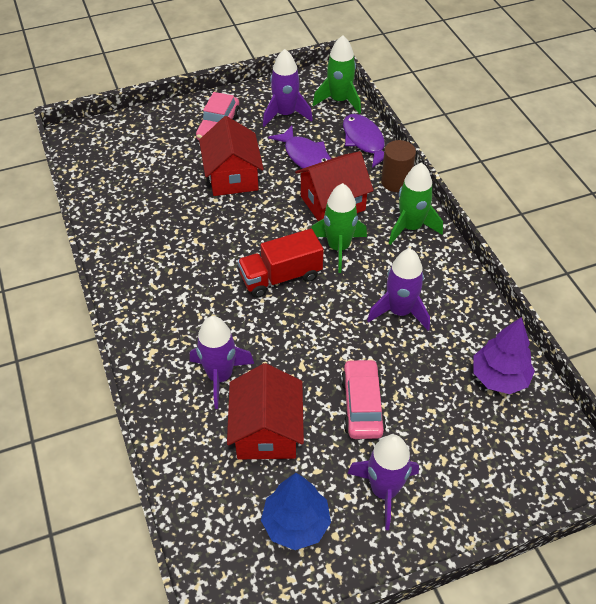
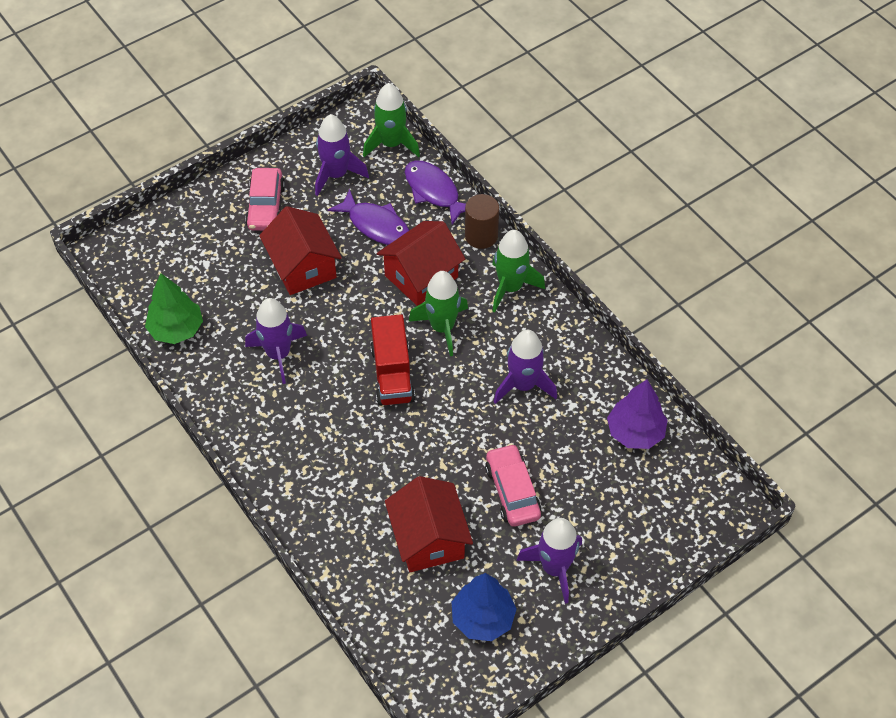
camera: 15 degrees left, 5 degrees up
(108, 204) = (176, 329): none -> green tree
(220, 376) = (365, 495): purple rocket -> purple rocket (278, 354)
(281, 277) = (392, 374): red truck -> red truck turned 60 degrees counterclockwise

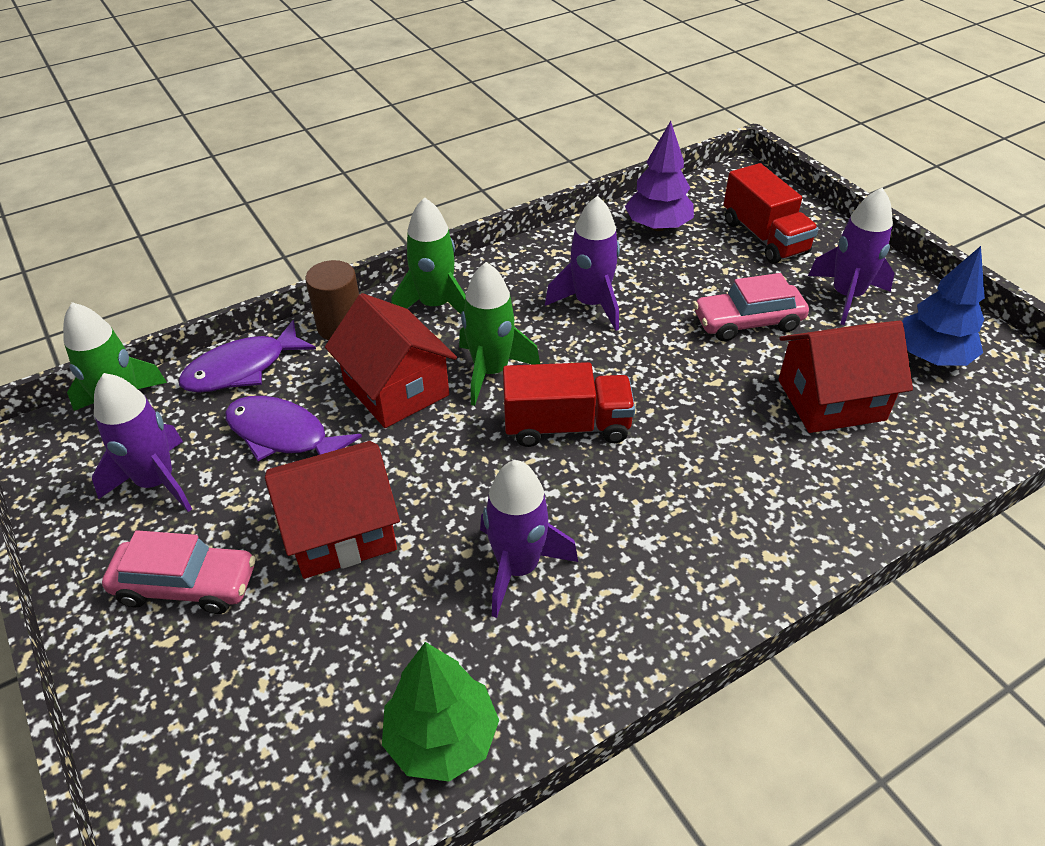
camera: 85 degrees left, 10 degrees down
(376, 225) = (283, 435): purple fish -> purple fish turned 105 degrees counterclockwise
(632, 514) = (764, 237): none -> red truck

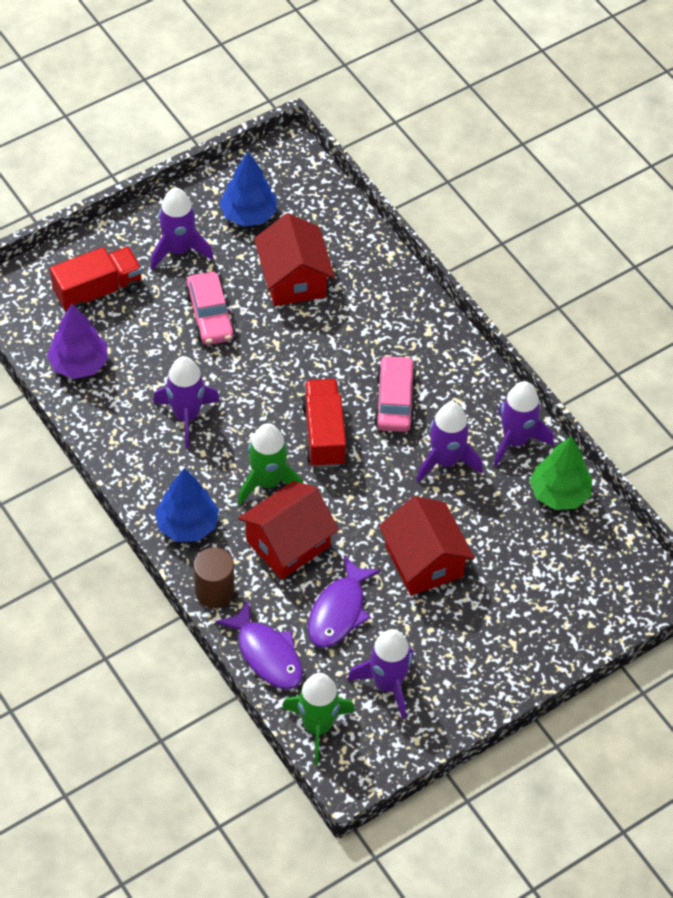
camera: 95 degrees left, 10 degrees up
(186, 585) = (472, 643): pink car -> pink car (394, 401)
(435, 305) = (187, 525): green rocket -> blue tree
(557, 672) = (515, 440): none -> purple rocket

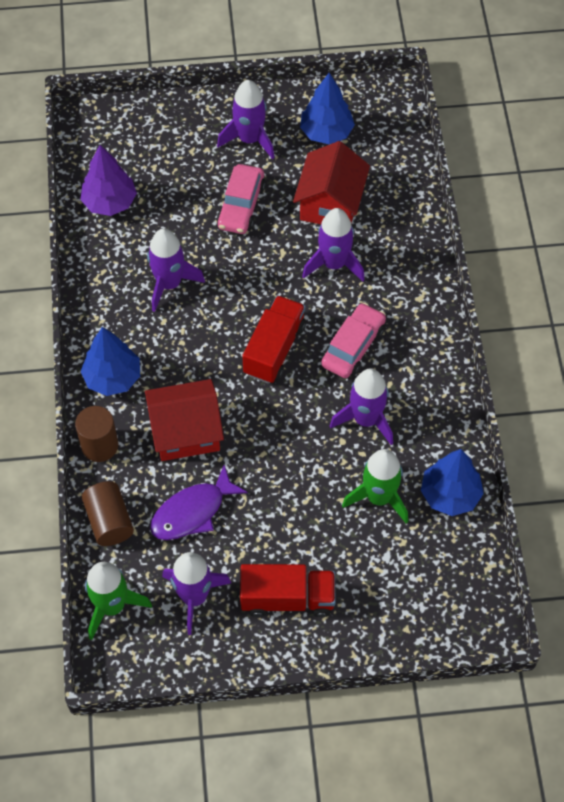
camera: 30 degrees right, 5 degrees up
(98, 291) = (163, 147): red truck -> red truck (287, 598)
(267, 654) = (109, 521): purple fish -> brown cylinder
(268, 482) = (201, 370): green rocket -> green rocket (379, 497)
(424, 561) = (292, 501): red house -> none
(515, 440) = (439, 429): purple rocket -> purple rocket (334, 264)
(559, 493) = (450, 494): green tree -> blue tree

